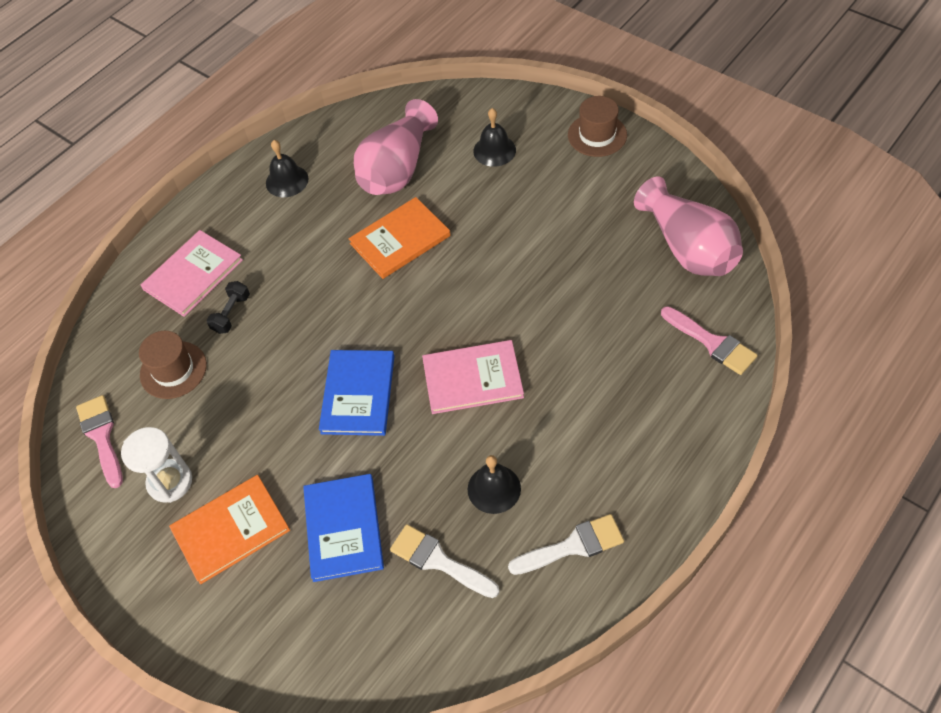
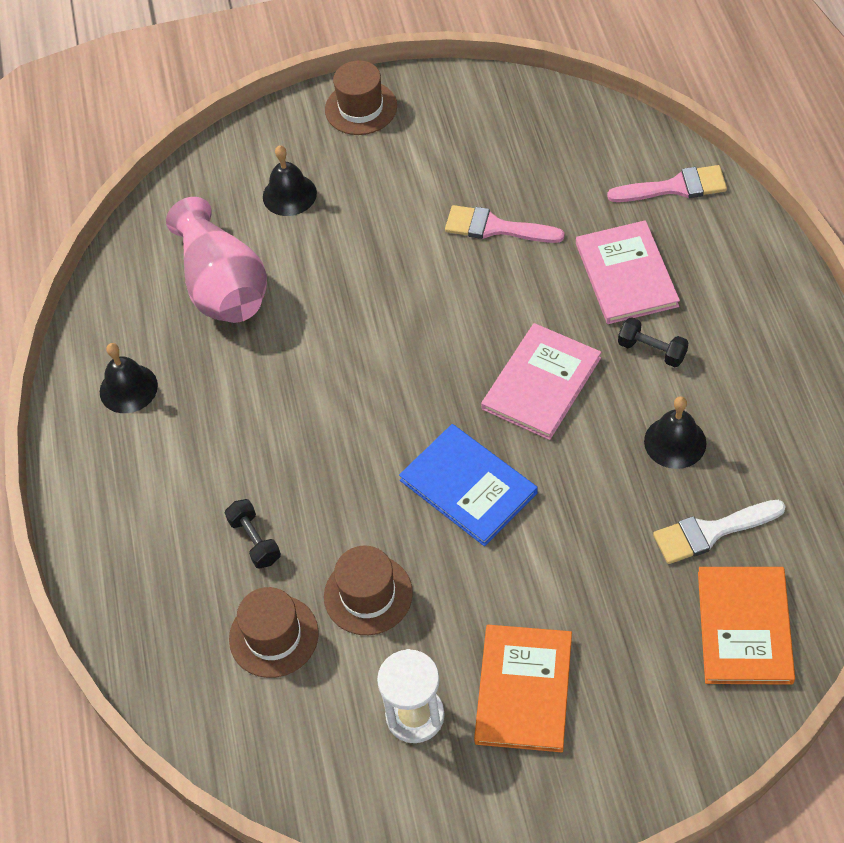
camera: 50 degrees left, 0 degrees up
(102, 436) = (293, 753): pink brush -> pink brush (495, 227)
(193, 275) = (163, 547): pink book -> pink book (626, 275)
(237, 397) = (368, 595): none -> brown hat
(343, 528) = (609, 589): blue book -> none
(400, 240) = (316, 339): orange book -> orange book (744, 627)
(557, 423) = (652, 350): none -> black dumbbell
(573, 546) = (784, 420): white brush -> none
(688, 248) = (560, 134): pink vase -> none

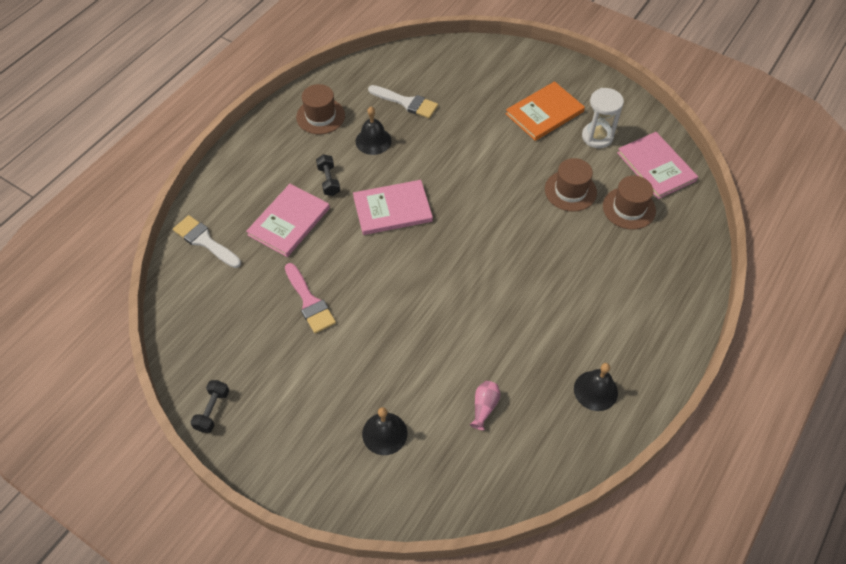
camera: 140 degrees left, 0 degrees up
(223, 285) = (484, 407): pink vase -> pink vase, size x0.41
(255, 540) = (600, 253): black dumbbell -> black dumbbell (212, 410)
(293, 738) = (656, 167): none -> pink book
(361, 108) = (274, 456): brown hat -> brown hat (320, 116)
(468, 486) = (478, 195): blue book -> none
(675, 187) = (205, 241): pink brush -> white brush
(744, 627) = (439, 69): orange book -> none

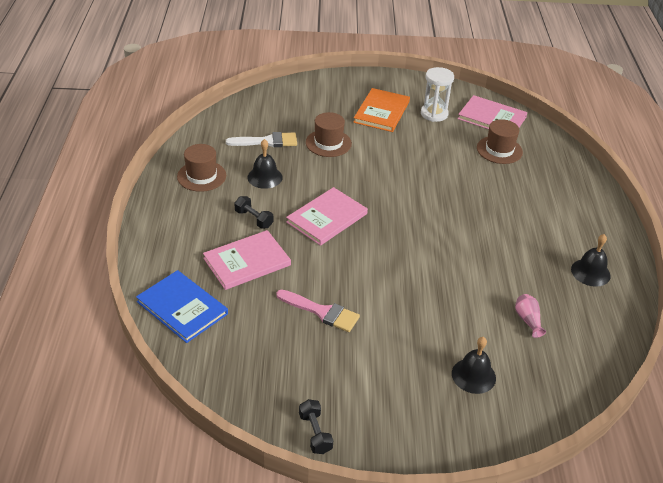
camera: 35 degrees left, 15 degrees down
(205, 241) = (182, 308): white brush -> blue book
(289, 221) = (247, 262): pink book -> pink book turned 60 degrees clockwise
(570, 191) = (449, 154): brown hat -> brown hat (328, 143)

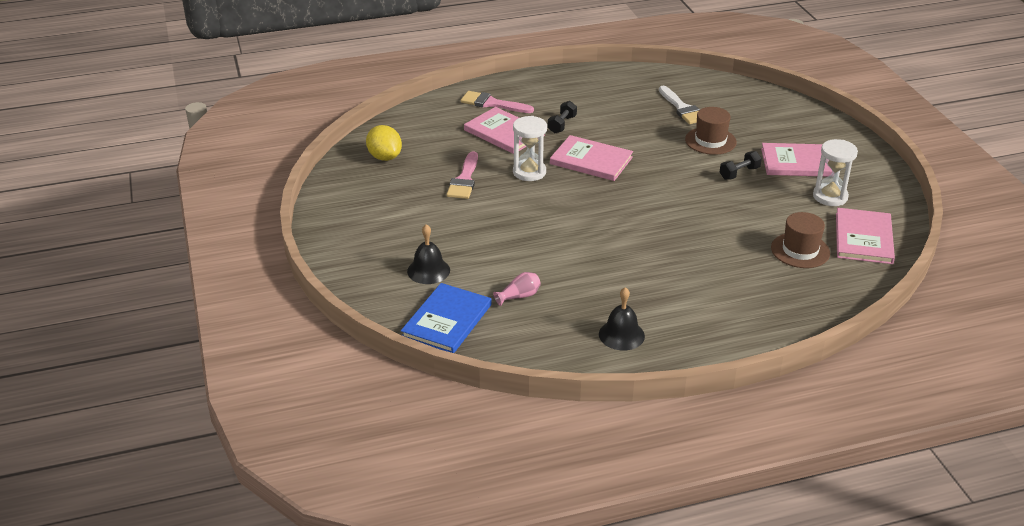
camera: 75 degrees right, 5 degrees down
(182, 308) = (433, 116): blue book -> blue book (447, 320)
(183, 256) = (492, 103): none -> pink brush
(201, 176) = (601, 88): brown hat -> none
(247, 367) = (385, 157): none -> yellow lemon
(265, 177) = (626, 118): black bell -> none
(315, 433) = (331, 200): black dumbbell -> black dumbbell (739, 173)
(328, 263) = (529, 172): none -> white hourglass
(381, 112) = (799, 162): orange book -> pink book

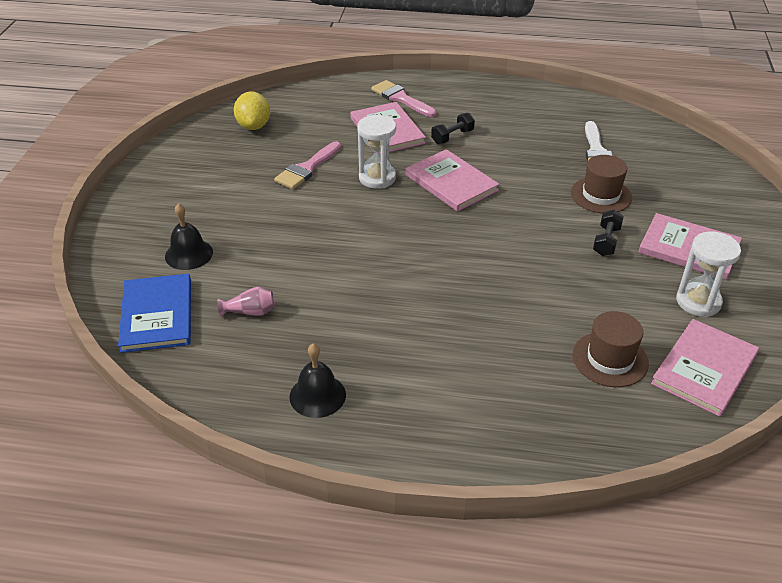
camera: 25 degrees right, 5 degrees up
(447, 320) = (157, 315): blue book -> blue book turned 60 degrees counterclockwise
(739, 173) = (606, 241): black dumbbell -> black dumbbell turned 60 degrees counterclockwise

